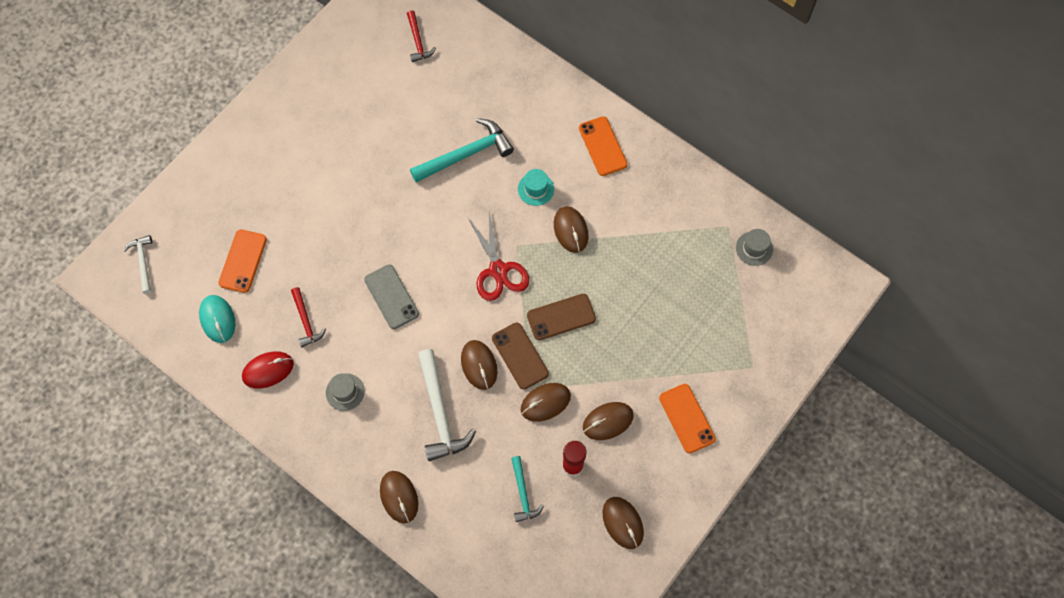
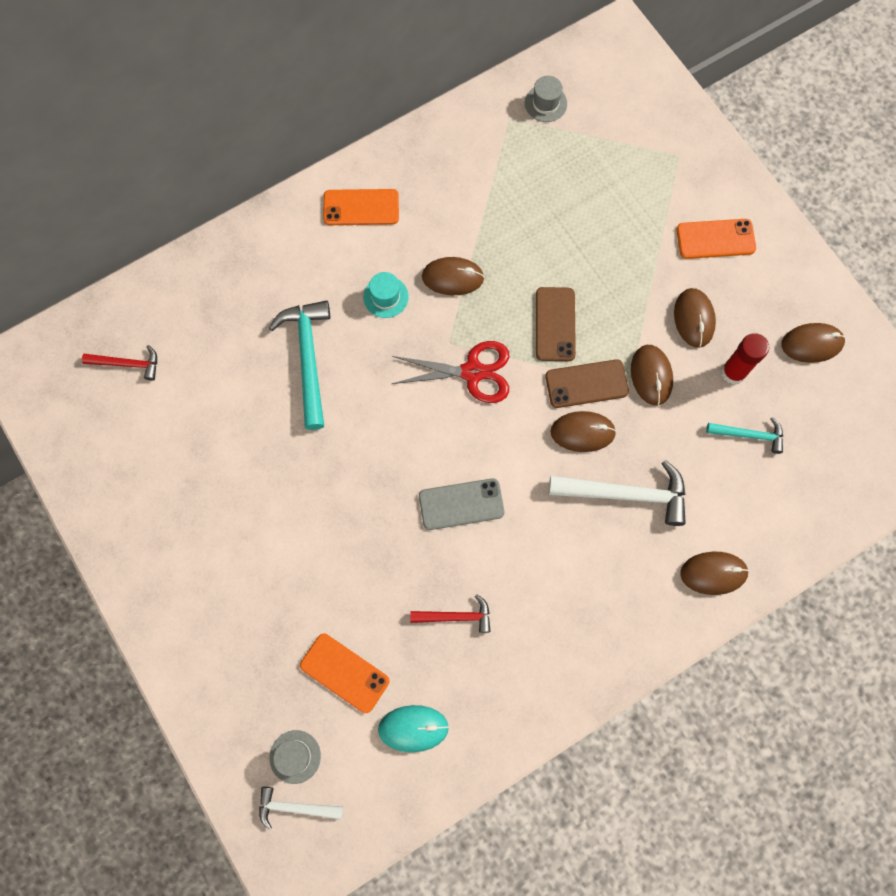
camera: 70 degrees left, 5 degrees up
(268, 370) = (504, 683): red mouse -> none
(345, 392) = (564, 596): grey hat -> grey hat (295, 756)

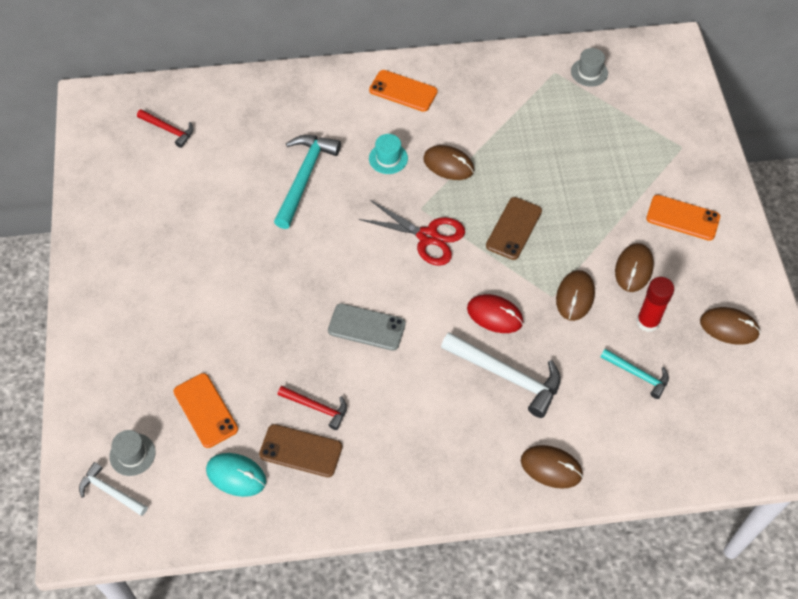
camera: 25 degrees right, 15 degrees down
(582, 432) = (495, 315): brown mouse -> red mouse
(586, 384) = (517, 281): brown phone -> brown phone (301, 451)

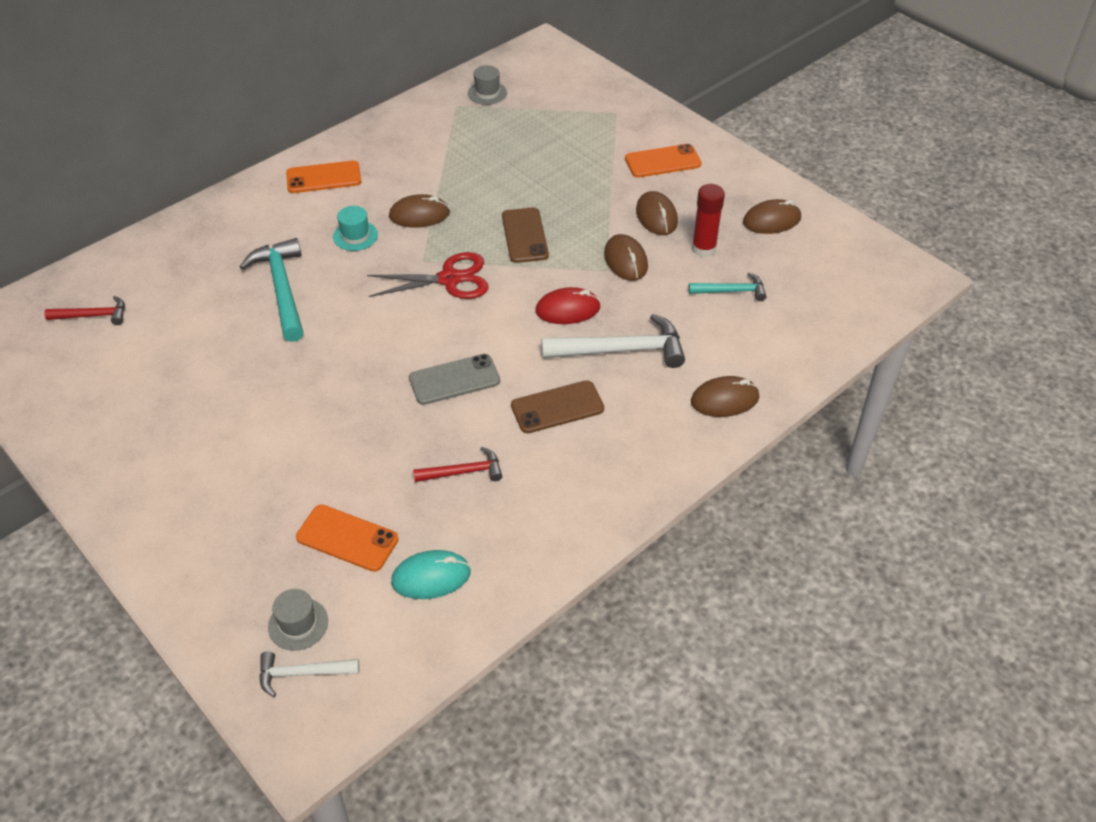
camera: 35 degrees left, 10 degrees down
(301, 451) = (479, 517): brown phone -> brown phone (557, 407)

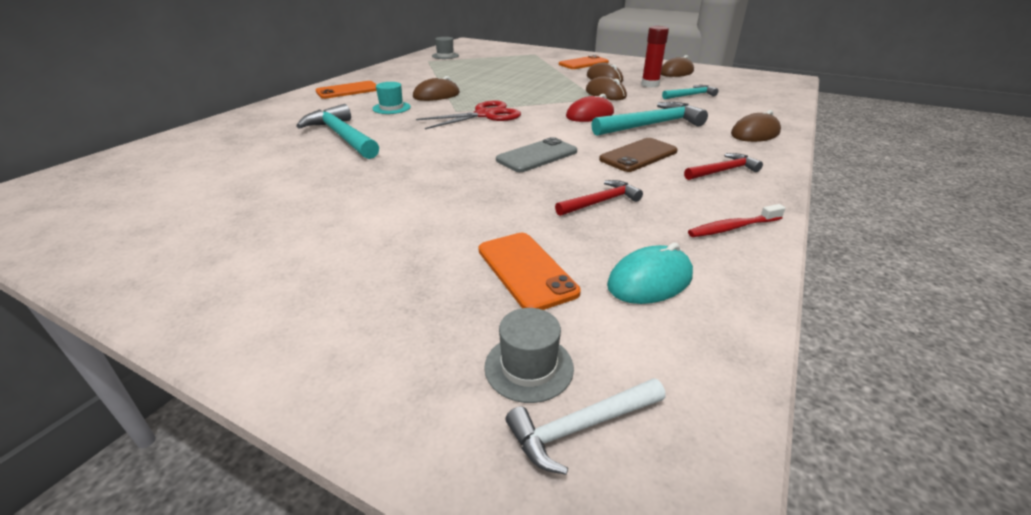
camera: 20 degrees left, 15 degrees down
(93, 316) = (143, 174): red hammer -> red hammer (723, 171)
(347, 538) = (526, 270): orange phone -> orange phone turned 60 degrees clockwise
(524, 235) = (523, 94): brown phone -> none
(549, 540) = (732, 228): none -> red toothbrush
(621, 350) = (652, 125): white hammer -> turquoise hammer

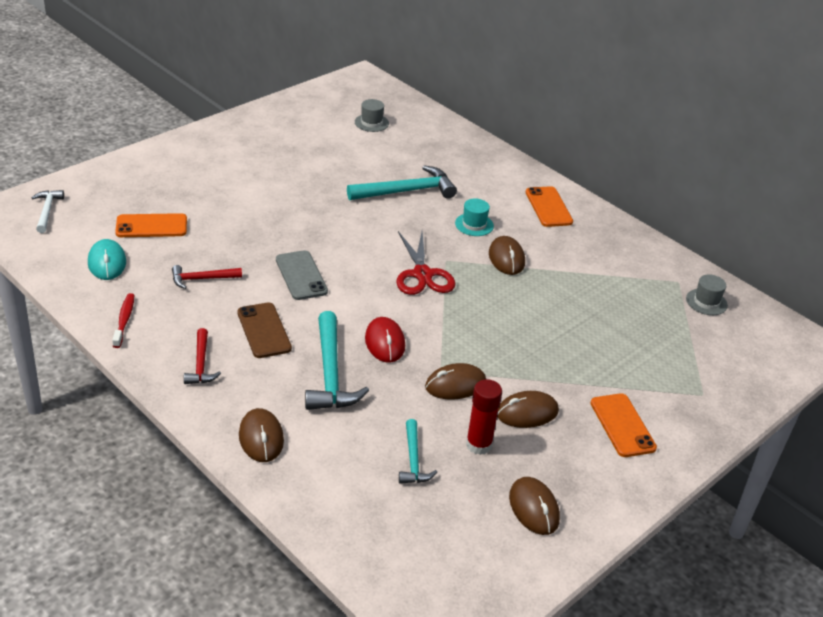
camera: 105 degrees right, 5 degrees up
(529, 367) = (86, 208): grey hat -> grey hat (371, 123)
(601, 202) = (202, 279): red hammer -> red hammer turned 90 degrees clockwise

